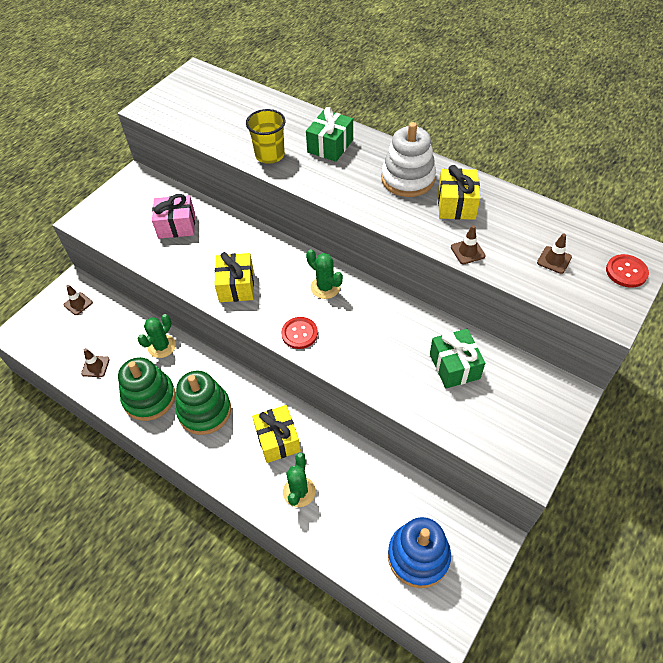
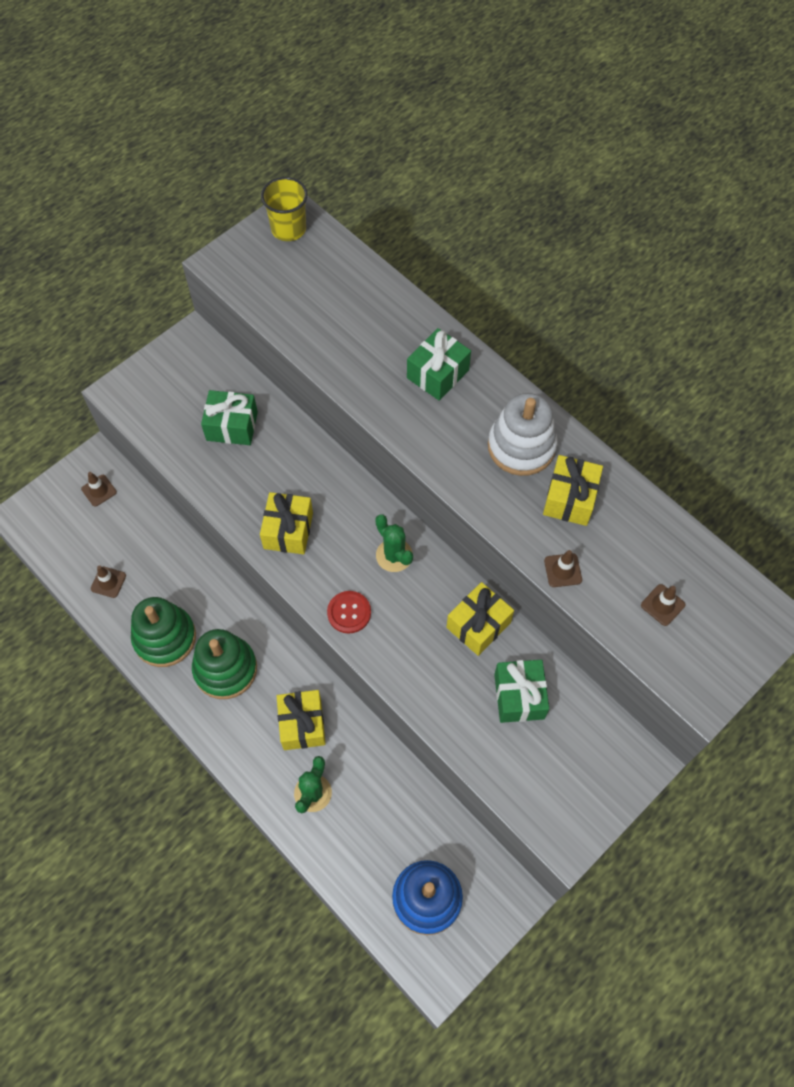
camera: 10 degrees right, 10 degrees up
(162, 346) = (190, 572): green cactus -> none
(176, 226) = (232, 426): pink gift -> green gift
(270, 155) = (359, 372): yellow cup -> yellow cup (288, 229)
(406, 322) = (478, 625): none -> yellow gift
(626, 272) = (743, 640): red button -> none

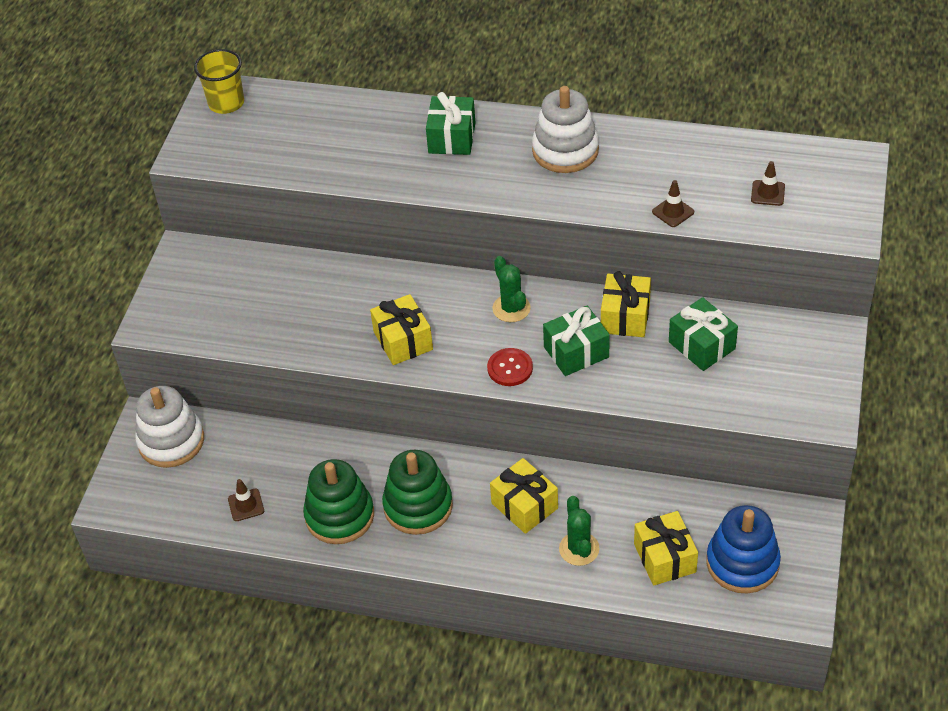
camera: 30 degrees left, 15 degrees down
(99, 490) = (171, 441): brown traffic cone -> white stacking toy
(232, 426) = (281, 294): green gift -> green gift (576, 352)
(394, 555) = (511, 308): green cactus -> green cactus turned 45 degrees clockwise
(570, 498) = (635, 164): yellow gift -> yellow gift (664, 558)

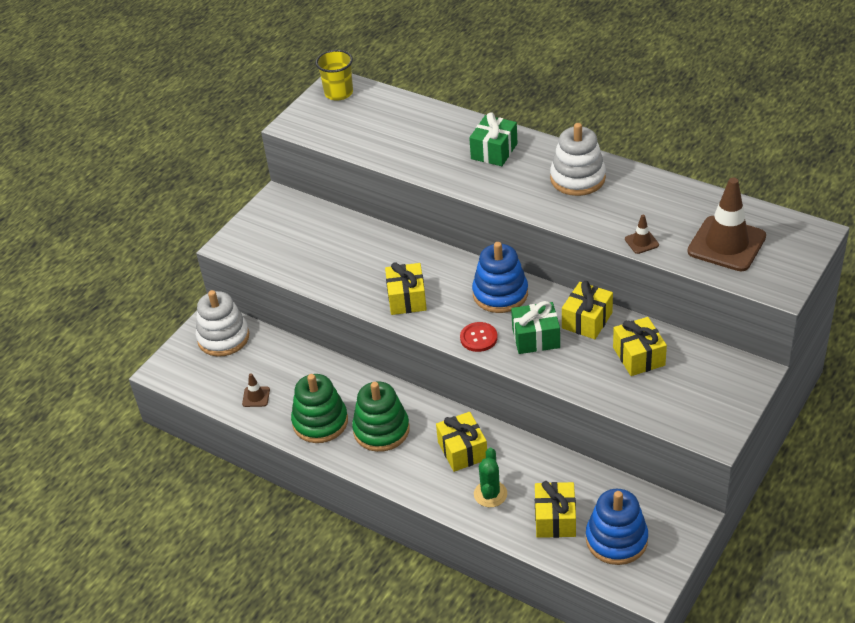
camera: 20 degrees right, 5 degrees down
(511, 308) = (500, 294): green cactus -> blue stacking toy
(701, 345) = (638, 356): green gift -> yellow gift
(767, 193) = (726, 244): brown traffic cone -> brown traffic cone, size x2.32

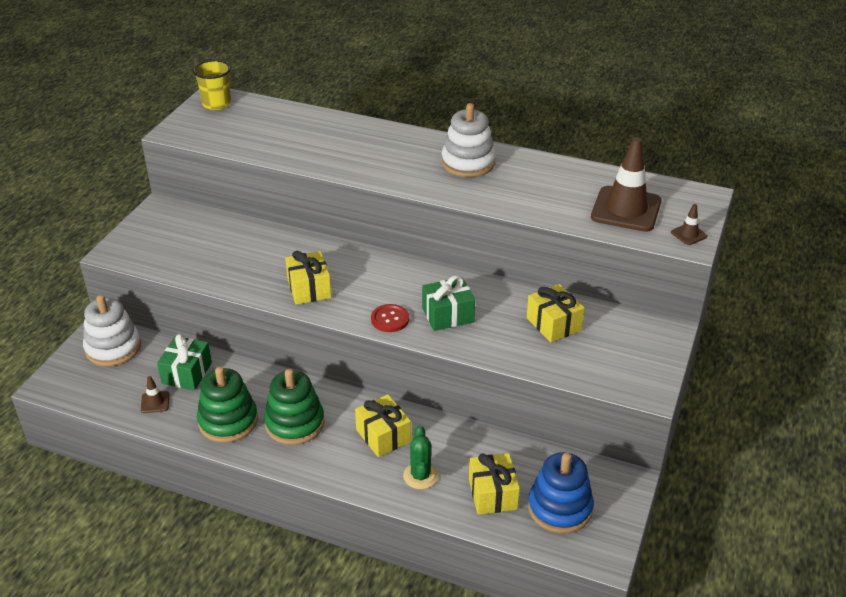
camera: 15 degrees left, 5 degrees down
(494, 151) = (381, 144): green gift -> green gift (187, 373)
(500, 294) = (403, 278): blue stacking toy -> none
(587, 320) = (495, 295): yellow gift -> none
(641, 242) = (544, 212): brown traffic cone -> brown traffic cone (688, 234)

